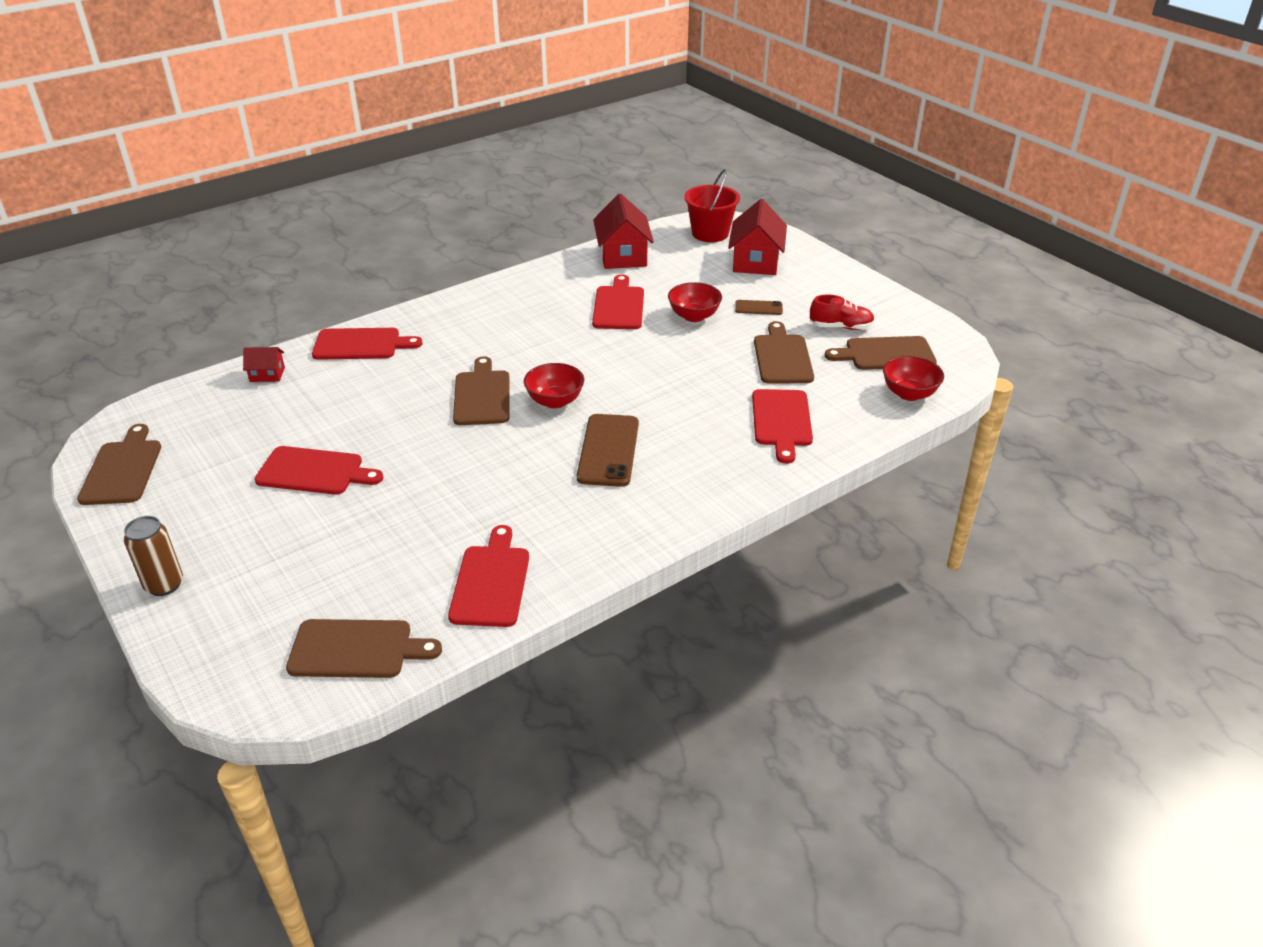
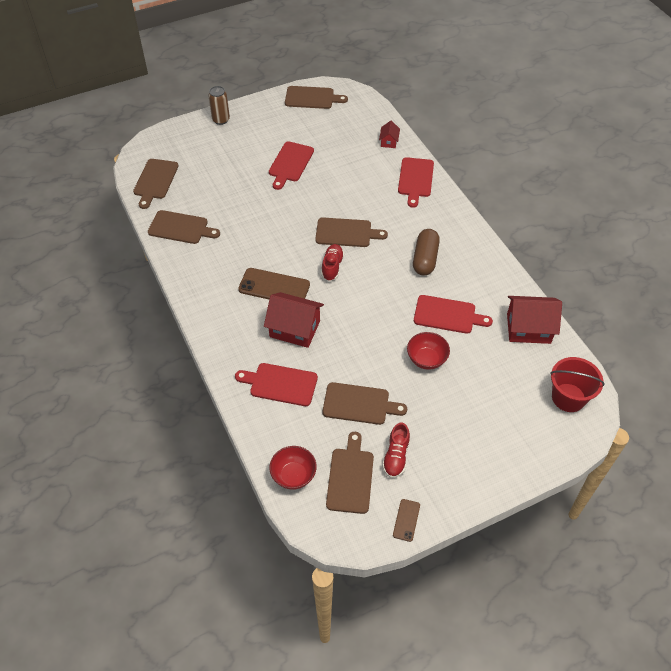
camera: 100 degrees right, 15 degrees up
(491, 582) = (181, 228): red cutting board -> brown cutting board
(524, 327) = (425, 259): none -> brown capsule
(555, 401) = (332, 267): red bowl -> red shoe
(756, 261) = (513, 421): red house -> red house (295, 329)
(758, 308) = (434, 405): brown phone -> brown phone (406, 520)

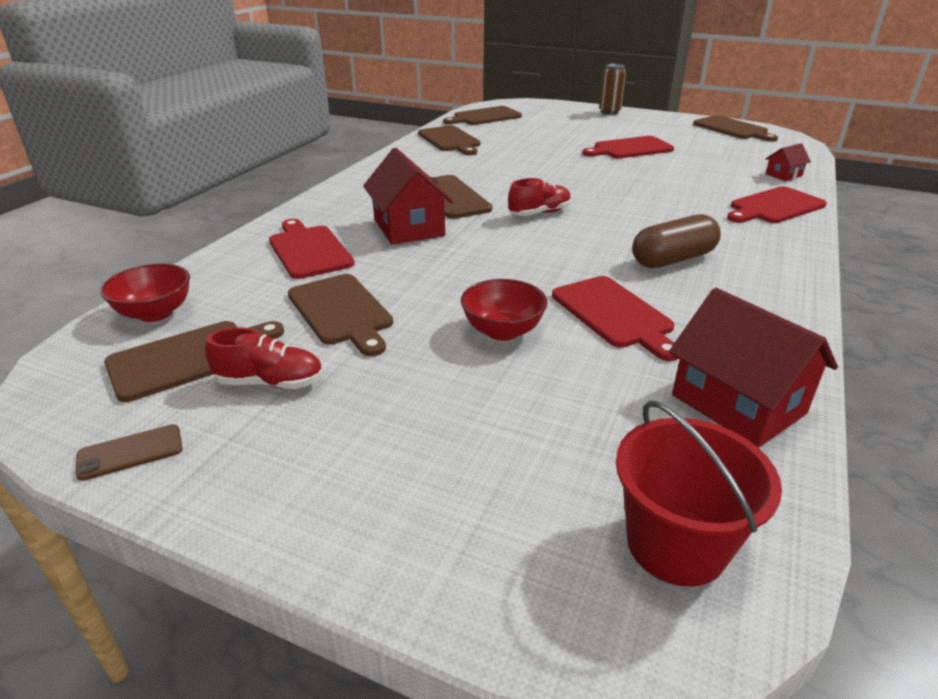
camera: 50 degrees right, 20 degrees down
(346, 233) = (604, 202): brown cutting board -> none
(396, 457) = (270, 383): red shoe -> red shoe turned 150 degrees counterclockwise

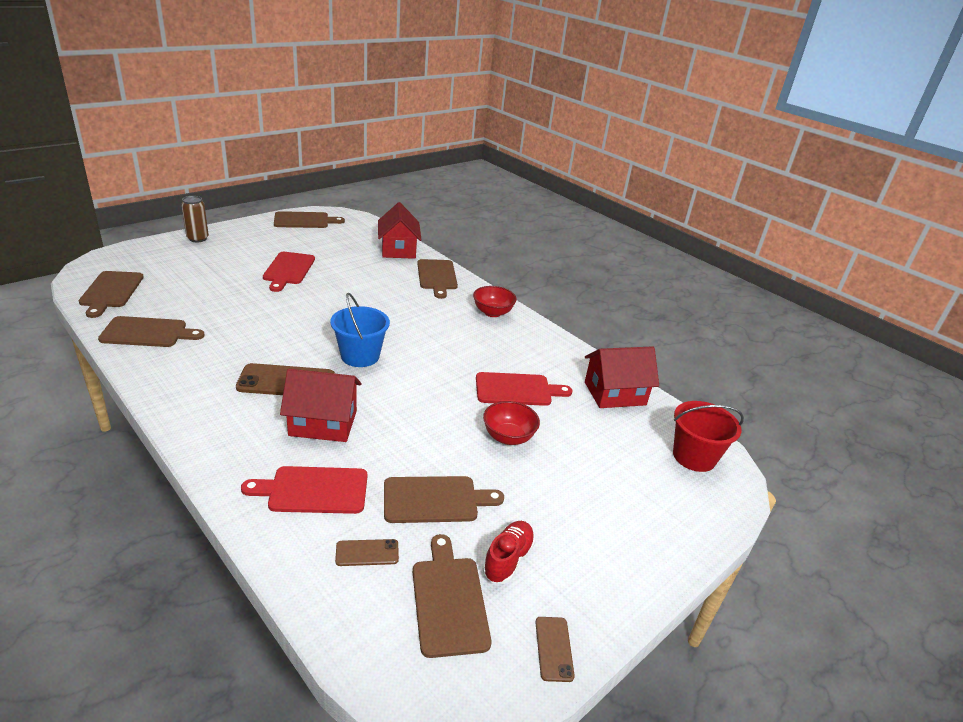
camera: 70 degrees left, 0 degrees up
(155, 313) = (357, 614): red bowl -> red bowl (492, 312)
(238, 296) = (367, 553): none -> brown phone
(539, 213) = (360, 356): red shoe -> blue bucket
(673, 259) = (471, 340): brown capsule -> none
(774, 207) = (437, 276): red cutting board -> brown cutting board
(783, 175) = (398, 249): red house -> red house, size x1.98

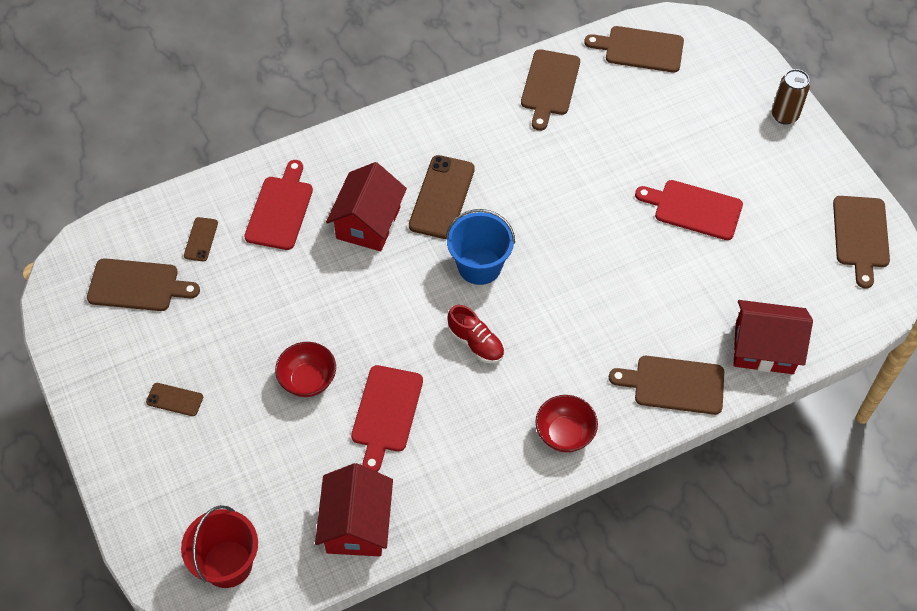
camera: 110 degrees right, 25 degrees up
(435, 500) = (241, 297): brown cutting board -> none
(508, 559) = (159, 336): red shoe -> red shoe (476, 343)
(554, 648) = (71, 344): brown phone -> brown phone (174, 400)

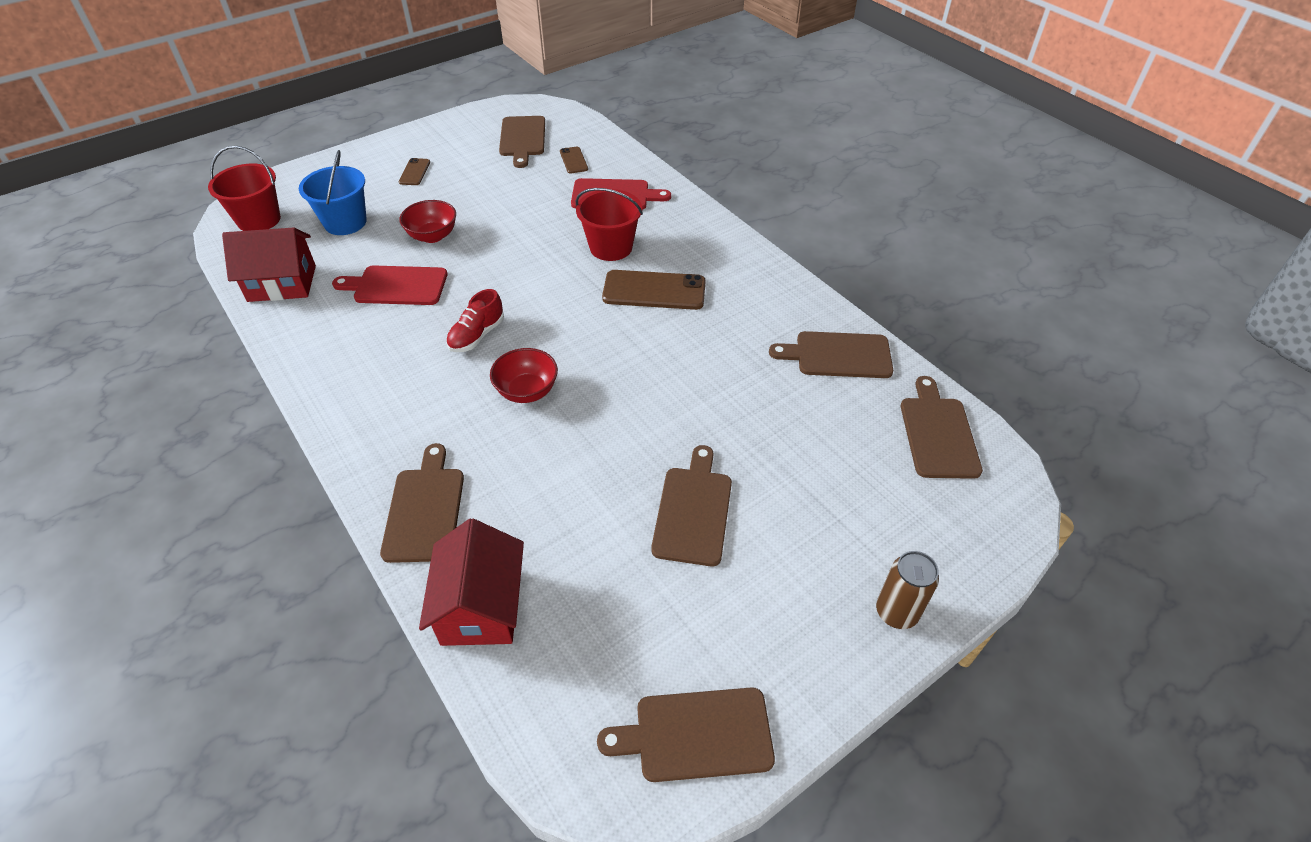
camera: 80 degrees right, 10 degrees down
(201, 239) = (573, 160): brown phone -> brown phone turned 75 degrees clockwise
(368, 223) = (611, 247): red house -> red bucket
(479, 266) = (572, 327): blue bucket -> blue bucket (345, 222)
(564, 434) = (364, 415): red bowl -> red bowl (527, 391)
(693, 209) = (693, 510): red cutting board -> brown cutting board

